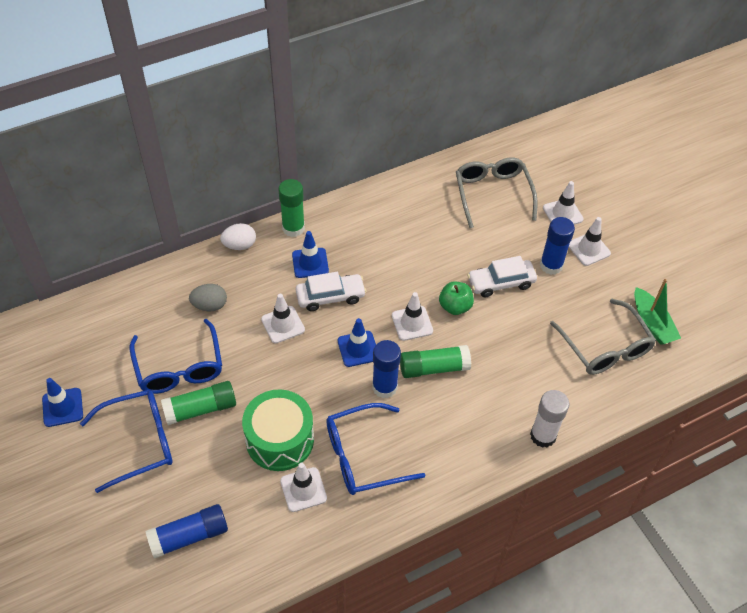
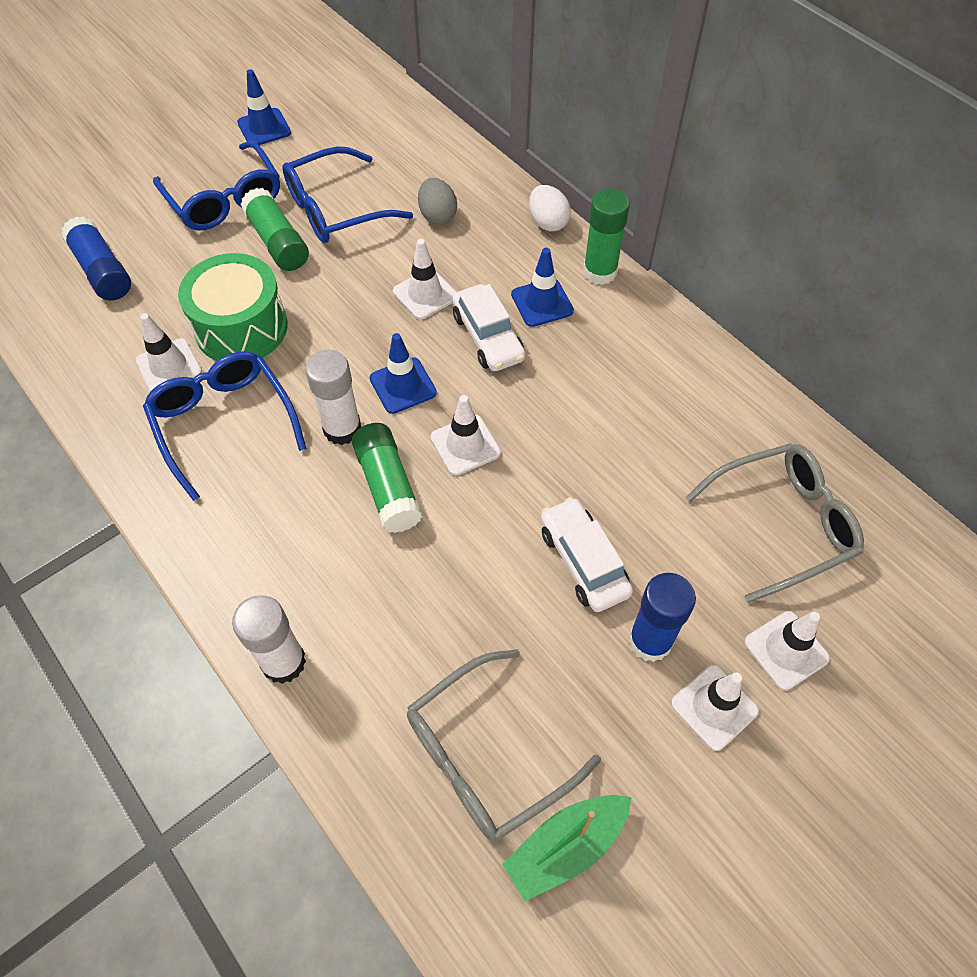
camera: 80 degrees right, 5 degrees up
(384, 387) = (342, 429): blue glue stick -> white glue stick
(455, 306) = (513, 499): green apple -> none

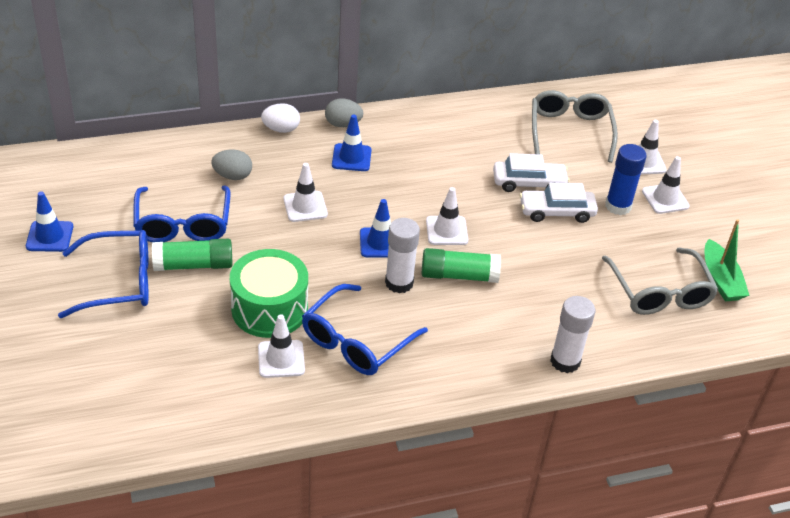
camera: 70 degrees left, 15 degrees down
(102, 271) = (144, 377): blue glue stick -> none
(223, 422) = (356, 341): blue glasses -> blue glasses turned 45 degrees counterclockwise
(488, 337) = (364, 191): white car -> white car (529, 183)
(600, 272) = (343, 124): green glue stick -> grey egg

